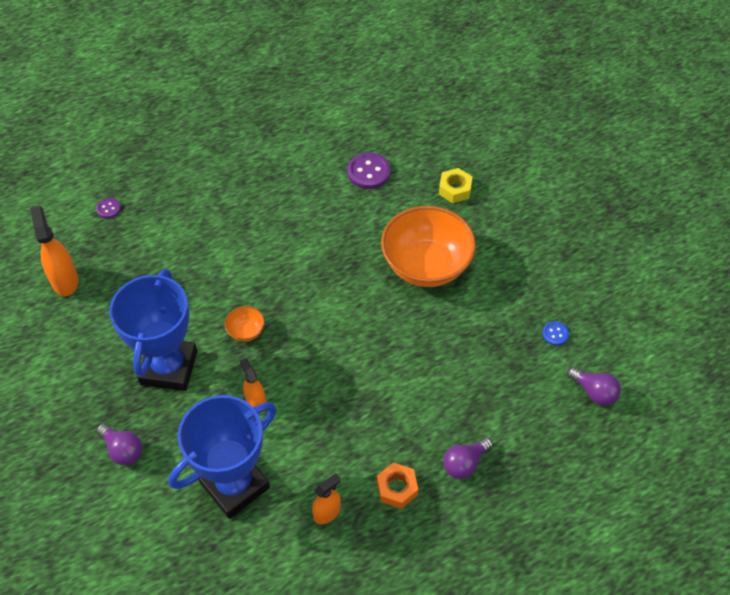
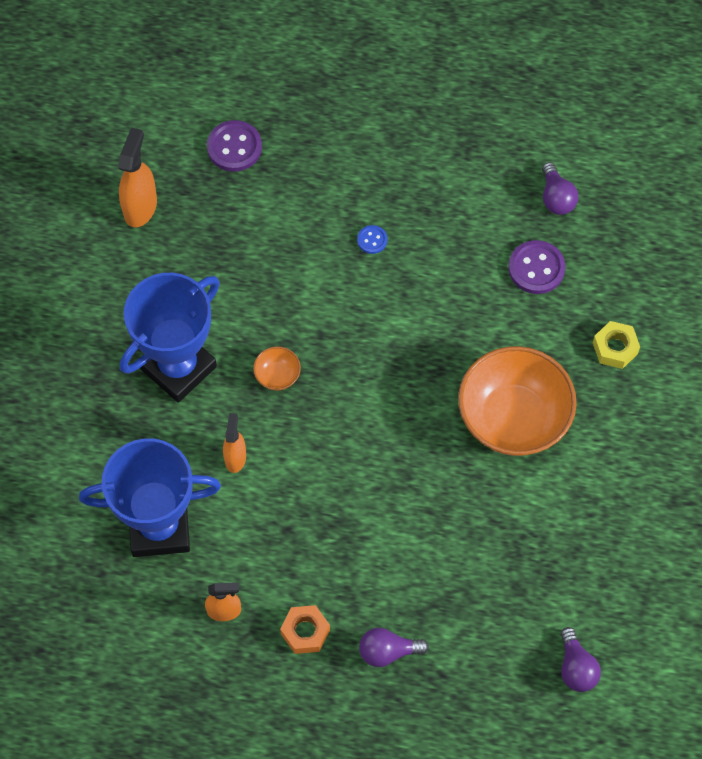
camera: 35 degrees right, 10 degrees up
(108, 209) = (234, 147): purple button -> purple button, size x1.85
(123, 450) = (83, 425): purple light bulb -> purple light bulb (556, 198)
(555, 334) = (588, 581): blue button -> blue button (372, 240)

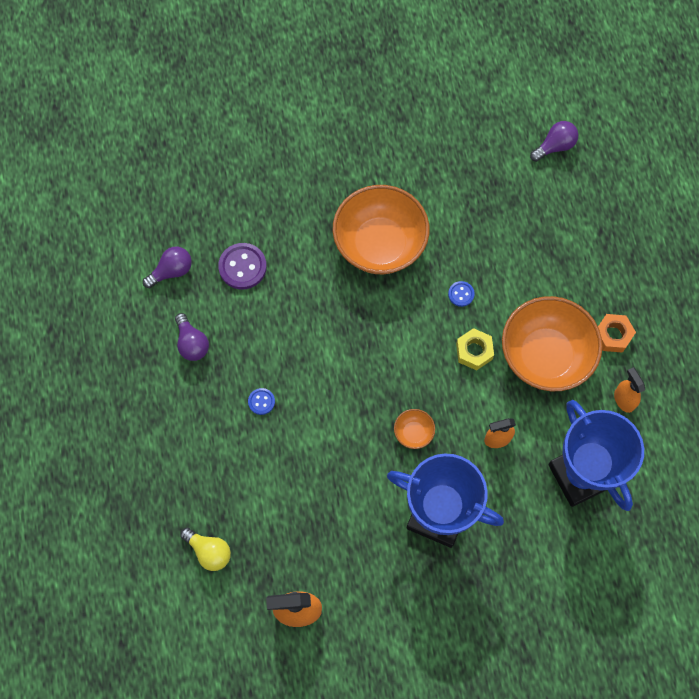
camera: 110 degrees left, 5 degrees up
(234, 147) = (209, 551): purple button -> yellow light bulb
(310, 546) = (545, 356): none -> orange bowl
(388, 651) = (601, 273): purple light bulb -> purple light bulb (192, 343)
(419, 483) = (461, 294): none -> blue button
(615, 348) = (292, 191): yellow nut -> yellow nut (474, 351)

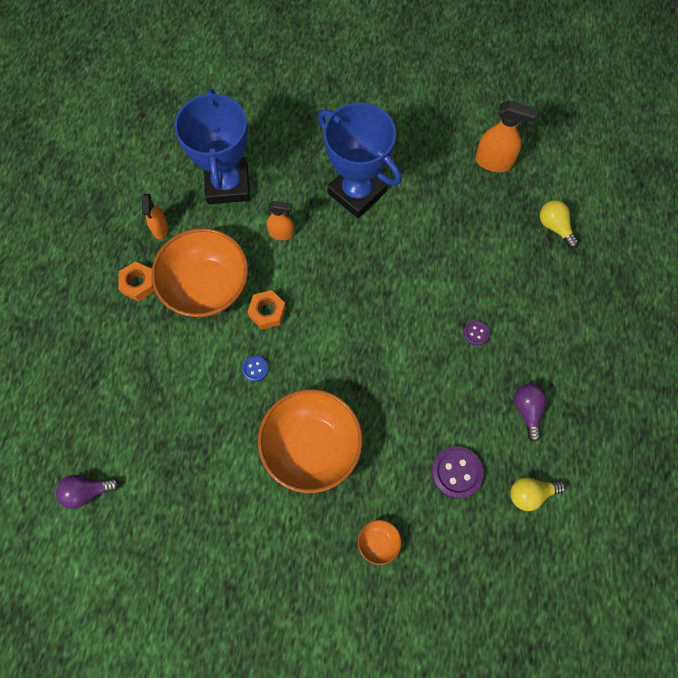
camera: 160 degrees left, 0 degrees up
(171, 271) = (530, 494): purple light bulb -> yellow light bulb
(261, 401) = (476, 333): blue button -> purple button
(413, 433) = (350, 262): orange bowl -> orange bowl (378, 542)
(474, 351) = (267, 312): yellow nut -> orange nut

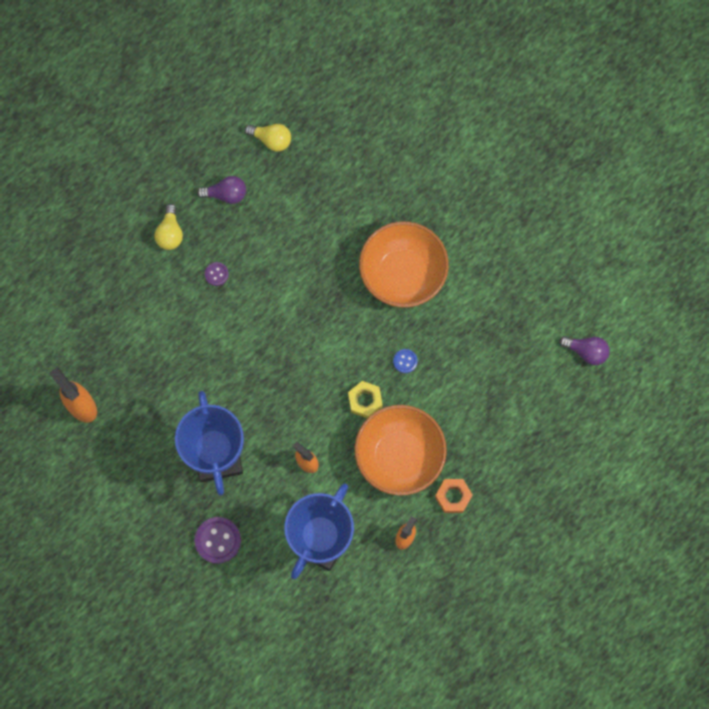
camera: 145 degrees left, 5 degrees up
(267, 312) = (365, 401): orange nut -> yellow nut
(378, 542) = (401, 179): orange bowl -> none
(456, 472) = (311, 187): purple button -> purple button (218, 540)
(527, 410) = (226, 194): purple light bulb -> purple light bulb turned 120 degrees counterclockwise
(554, 227) = (82, 315): yellow light bulb -> yellow light bulb (170, 233)

